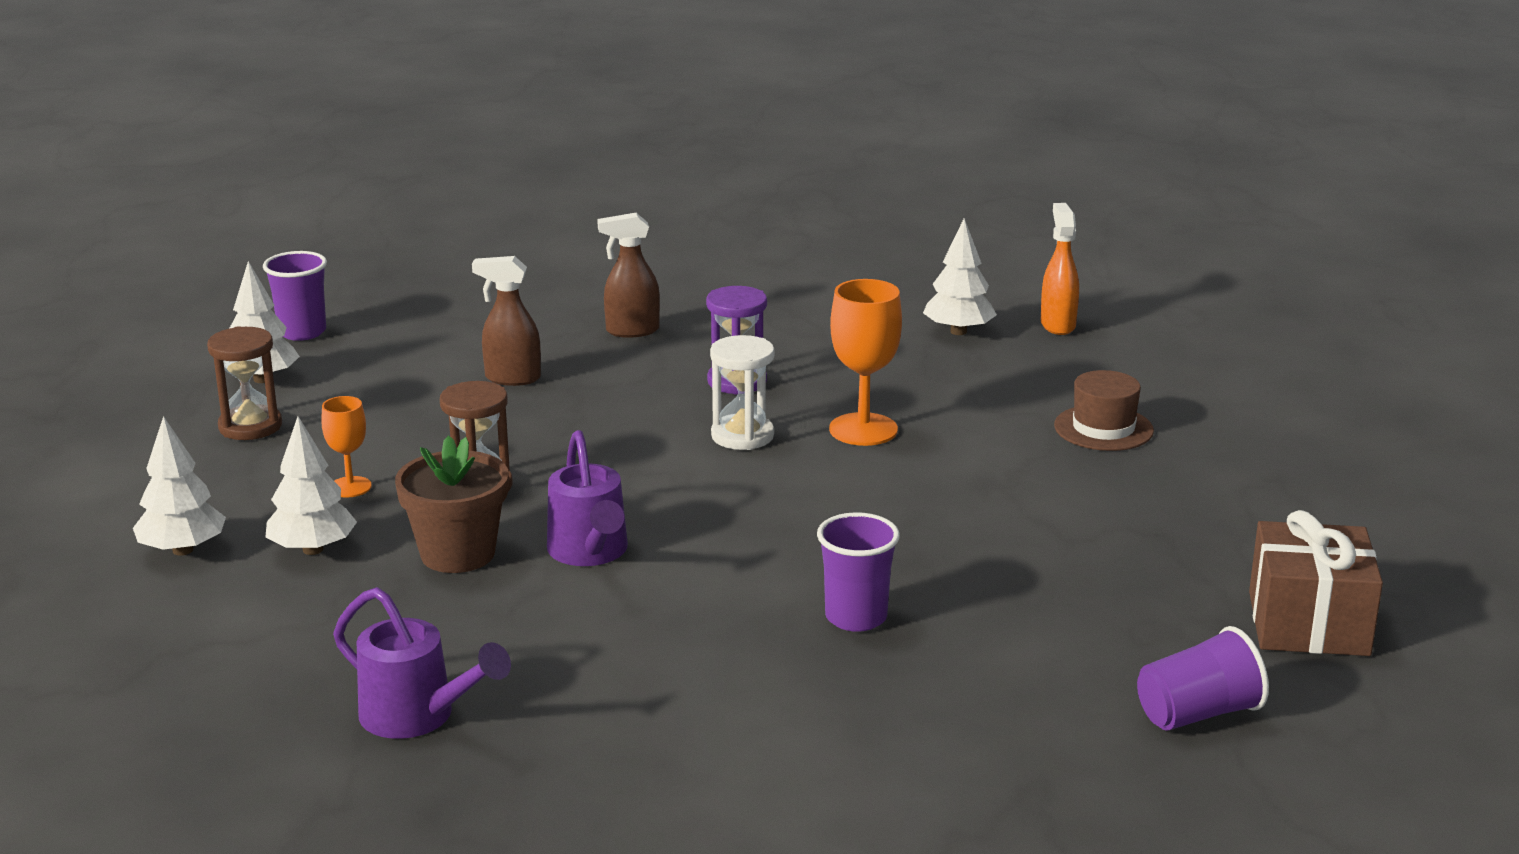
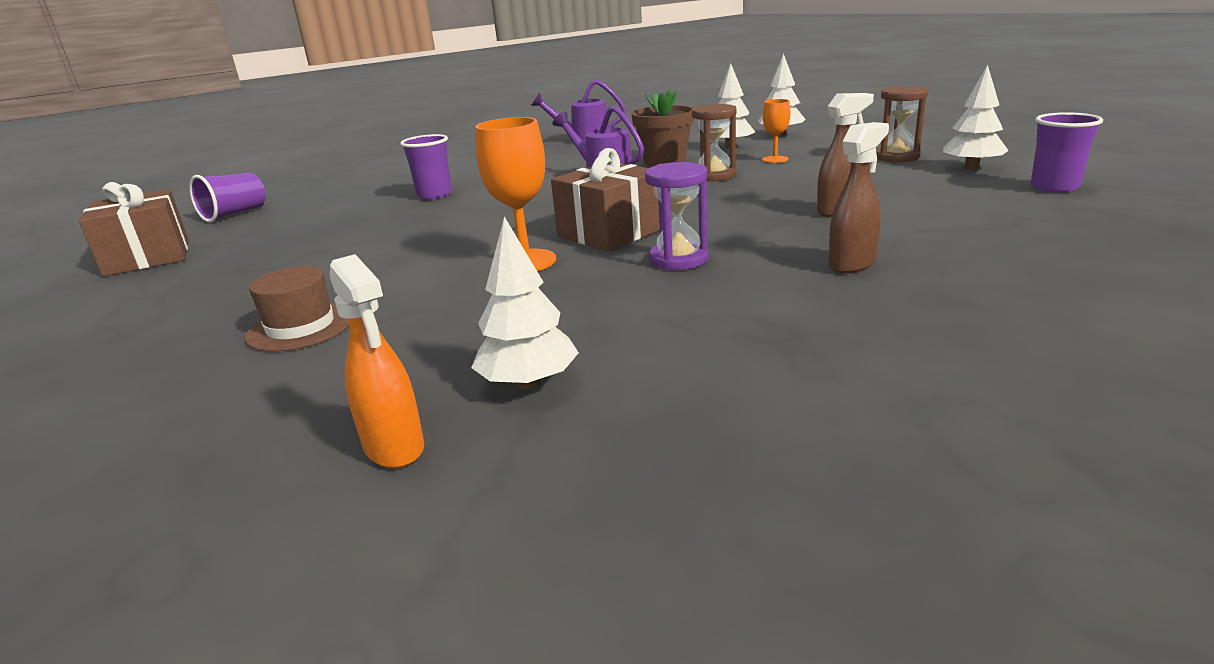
camera: 150 degrees right, 0 degrees up
(742, 436) = (610, 233): white hourglass -> brown gift

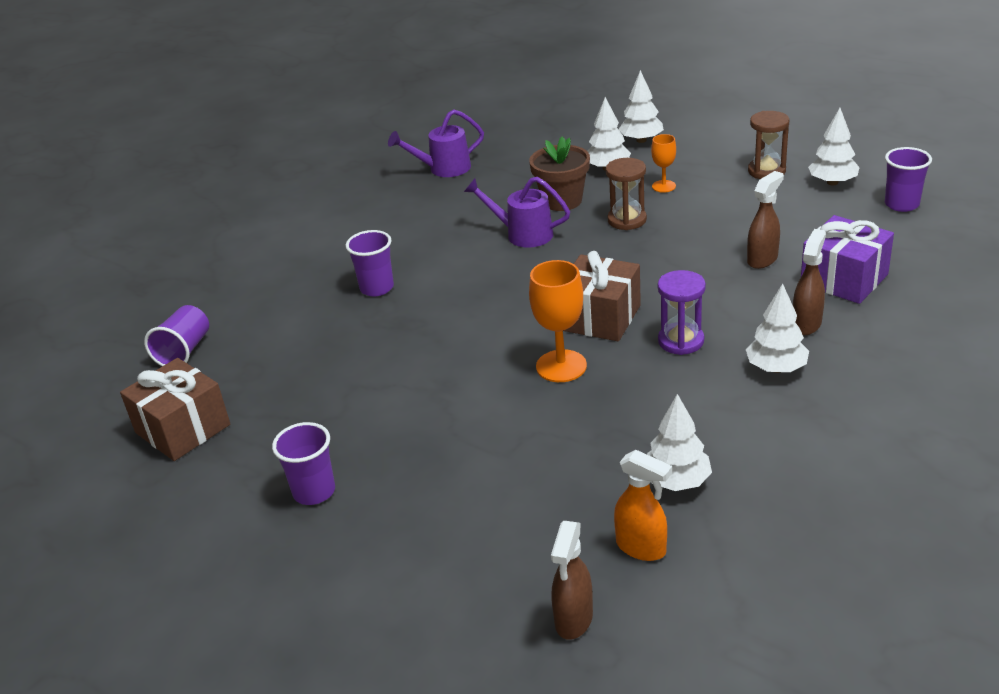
camera: 20 degrees left, 10 degrees up
(160, 317) = (314, 492): none -> purple cup
(194, 516) = (573, 620): none -> brown spray bottle
(301, 327) = (454, 473): brown hat -> none
(776, 296) = (776, 368): none -> white tree
(934, 234) = (844, 279): none -> purple gift

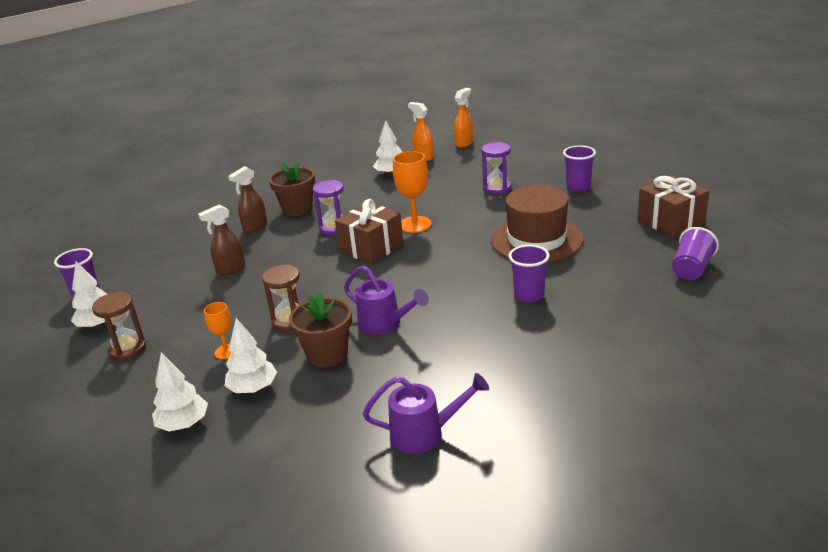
camera: 165 degrees left, 5 degrees down
(376, 366) = (536, 240): none -> brown hat
(457, 468) = (497, 188): none -> purple hourglass
(573, 620) = (464, 143): brown spray bottle -> orange spray bottle
(776, 368) = (297, 209): white tree -> brown flower pot
(844, 279) = (200, 248): purple gift -> none

